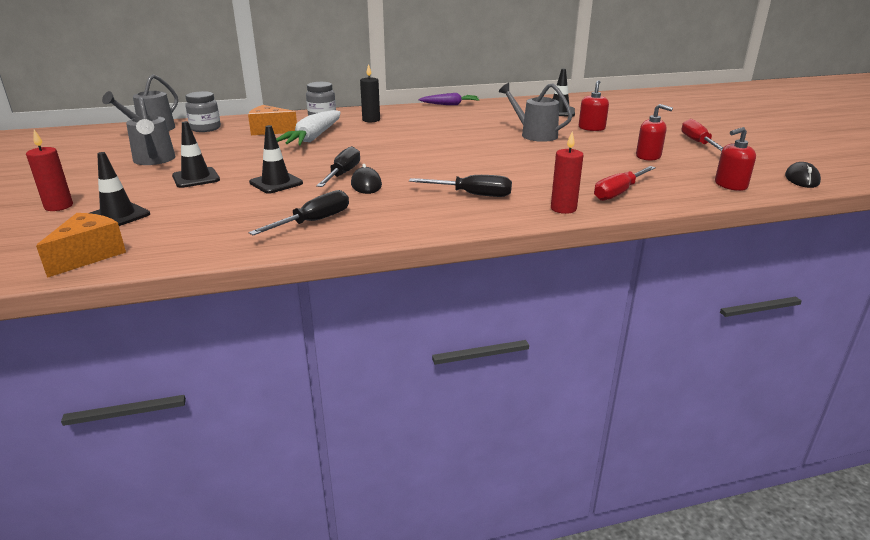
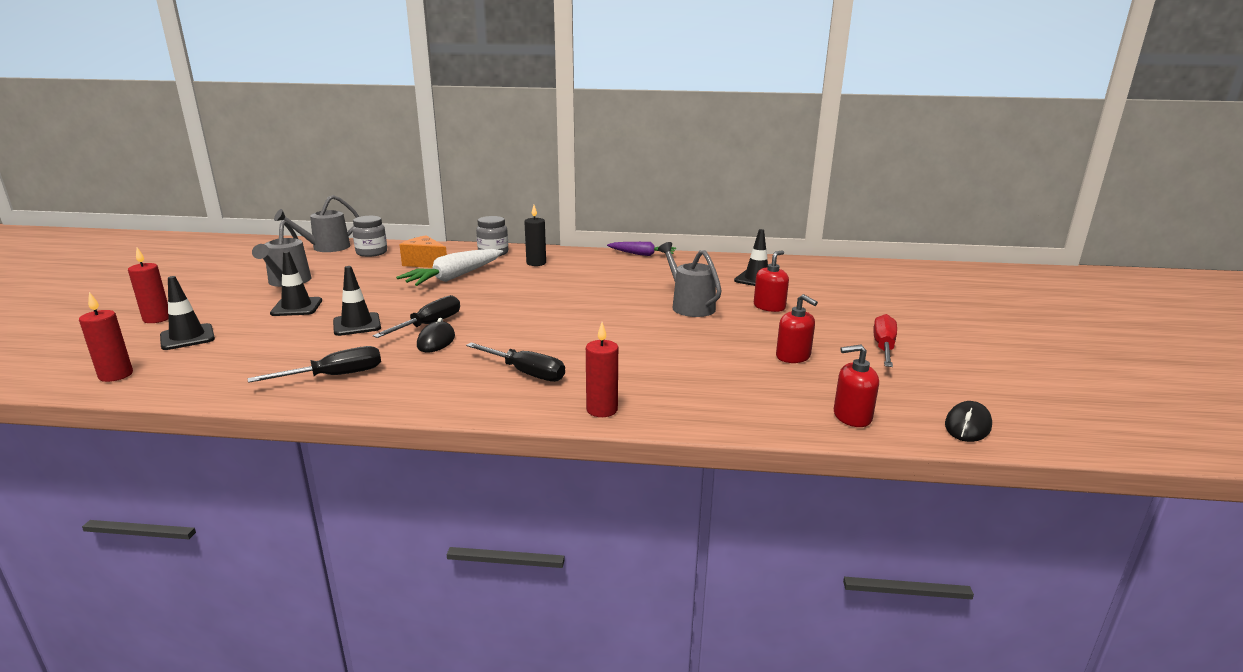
camera: 20 degrees right, 5 degrees down
(89, 256) = (116, 375): orange cheese -> red candle
(619, 193) = (693, 401): red screwdriver -> none

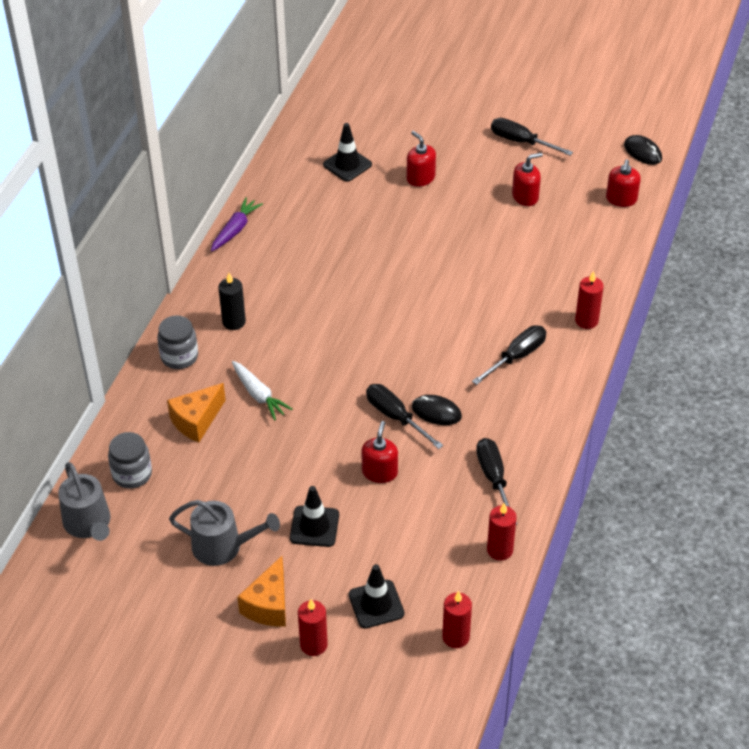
camera: 75 degrees left, 25 degrees up
(214, 300) = (268, 605): none -> orange cheese
(226, 387) = (500, 550): none -> red candle
(357, 324) = (379, 472): black traffic cone -> red soap dispenser
(454, 277) = (259, 395): white carrot -> white carrot, size x0.63
(690, 306) = (403, 228): grey watering can -> none
(883, 347) = (521, 142): red screwdriver -> black screwdriver

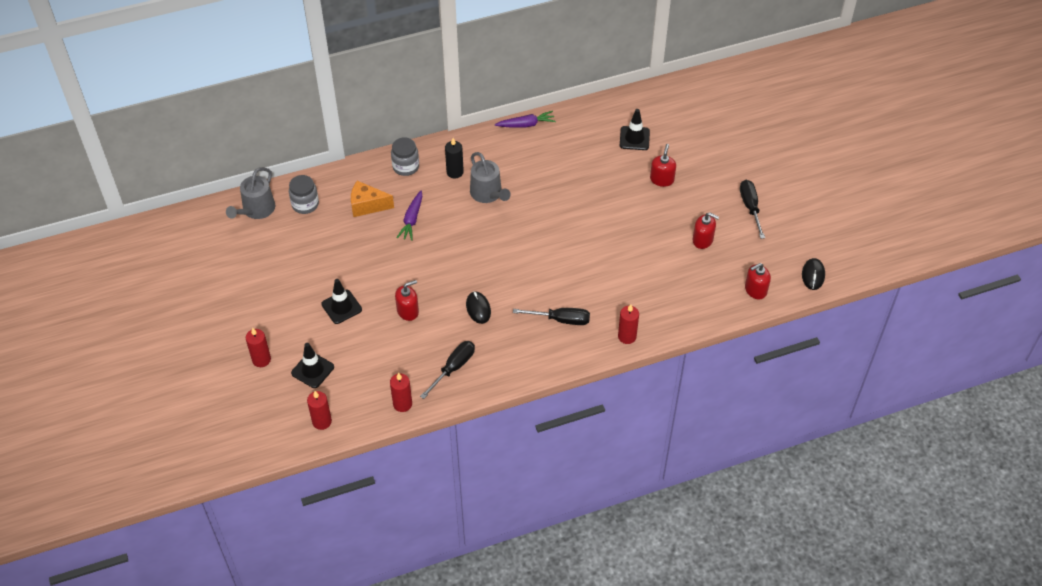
camera: 50 degrees right, 5 degrees up
(223, 546) = (292, 276): grey watering can -> grey watering can (488, 194)
(259, 395) = (412, 220): white carrot -> purple carrot
(268, 605) = (270, 322): orange cheese -> none
(395, 417) = (456, 292): black screwdriver -> none

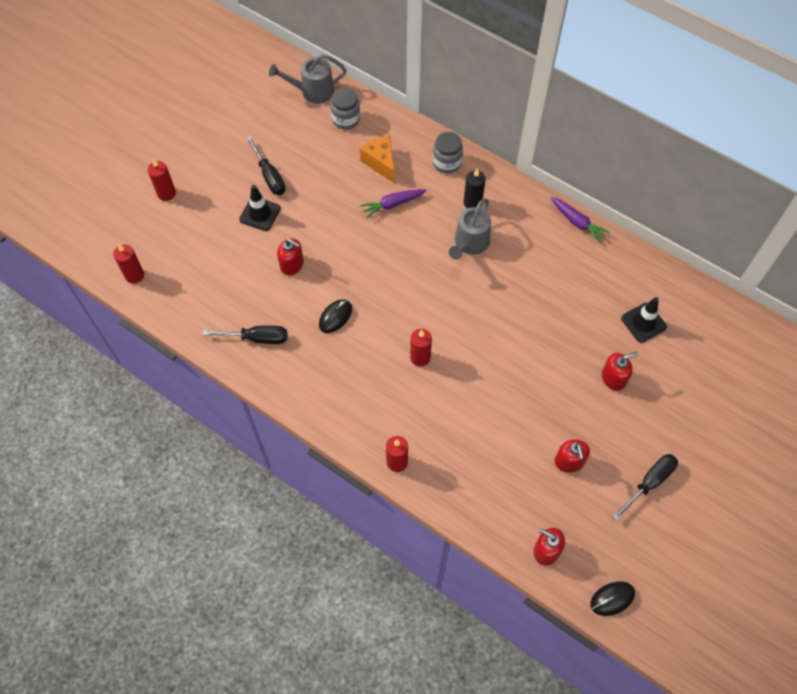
camera: 55 degrees right, 10 degrees up
(312, 370) = (181, 235): black traffic cone -> none
(402, 404) = (192, 323): red candle -> red candle (420, 357)
(561, 320) = (373, 392): black screwdriver -> black screwdriver (269, 176)

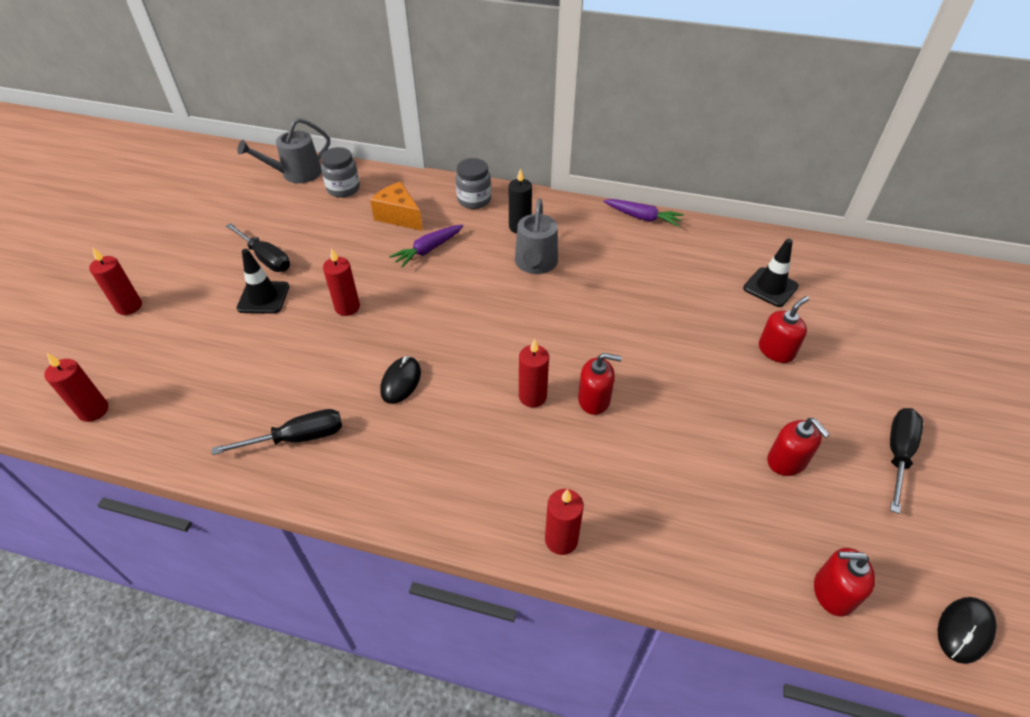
camera: 20 degrees left, 15 degrees down
(292, 264) = (322, 339): red soap dispenser -> red soap dispenser (594, 399)
(316, 241) = (347, 307): none -> red candle

